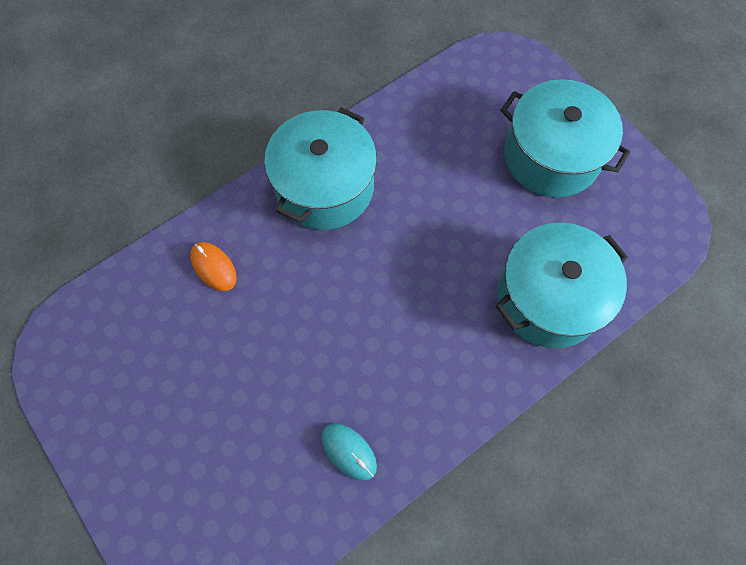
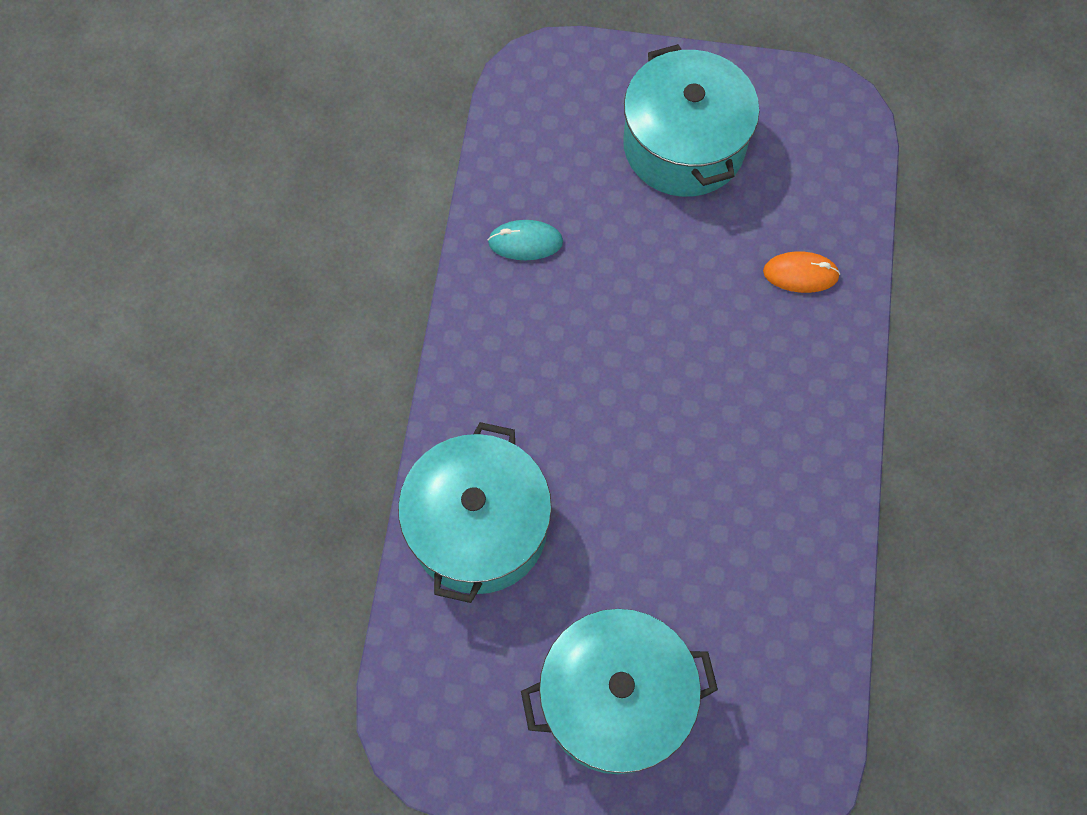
camera: 135 degrees right, 0 degrees up
(325, 187) = (797, 438): turquoise pot -> turquoise pot (683, 145)

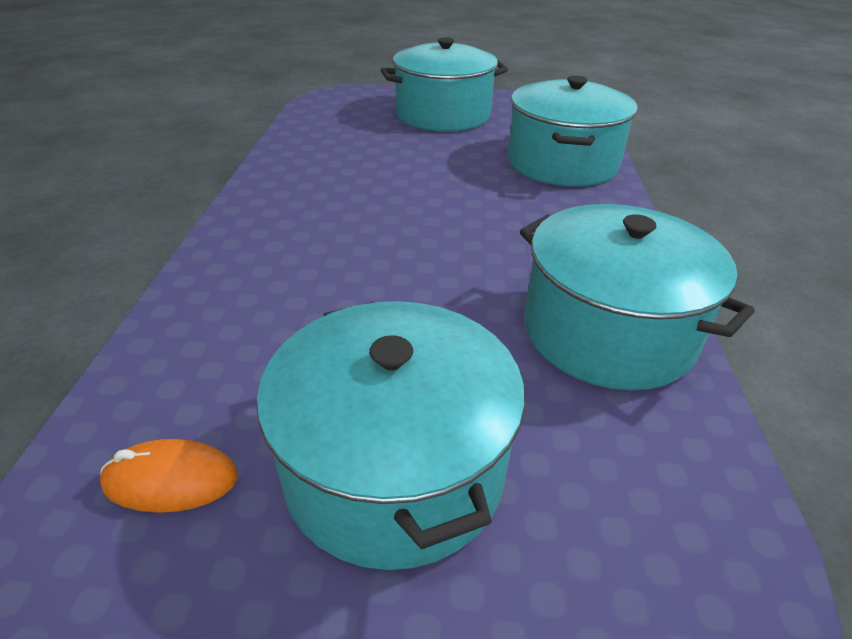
camera: 175 degrees right, 30 degrees down
(525, 242) = (608, 332): turquoise mouse -> turquoise pot
(800, 274) = (244, 313): orange mouse -> orange mouse (171, 480)

